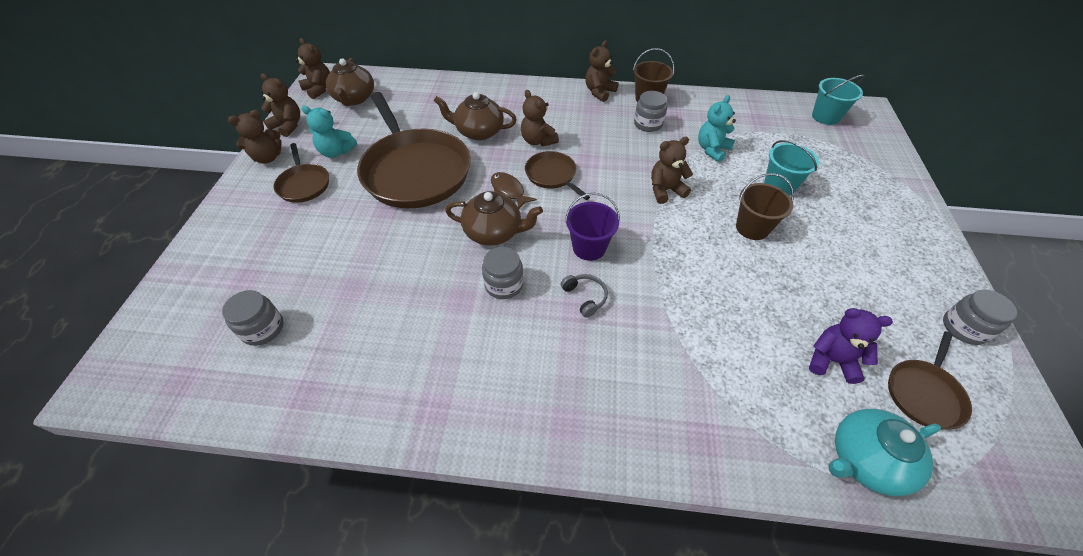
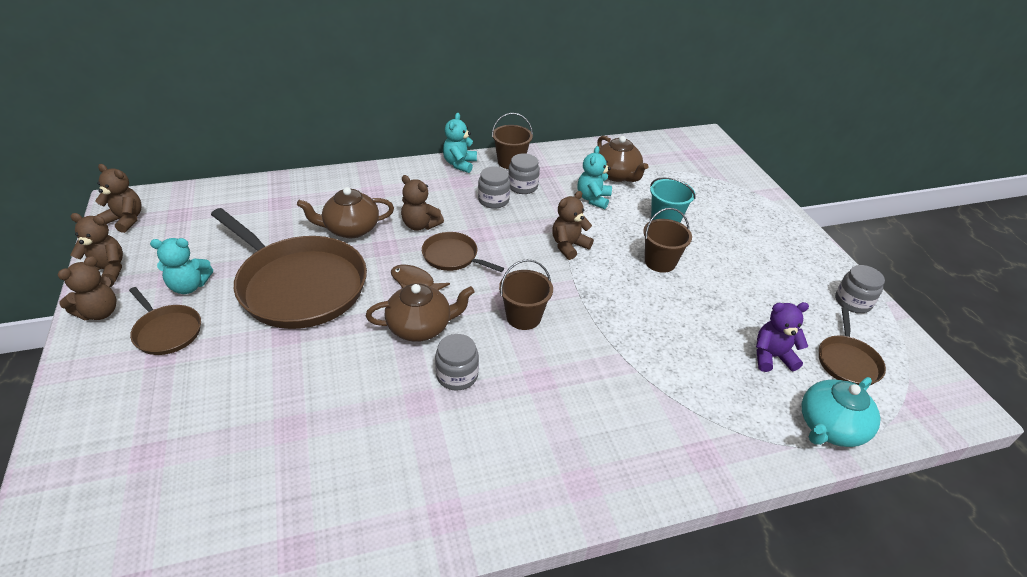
camera: 25 degrees left, 10 degrees down
(263, 328) = (204, 501): grey jar -> grey jar (493, 200)
(354, 98) = (179, 222): brown teapot -> brown teapot (617, 175)
(585, 297) = (542, 364): grey headphones -> none
(589, 247) = (523, 317): purple bucket -> brown bucket
(599, 92) = (459, 164): brown teddy bear -> turquoise teddy bear
(825, 117) = (675, 149): turquoise bucket -> none

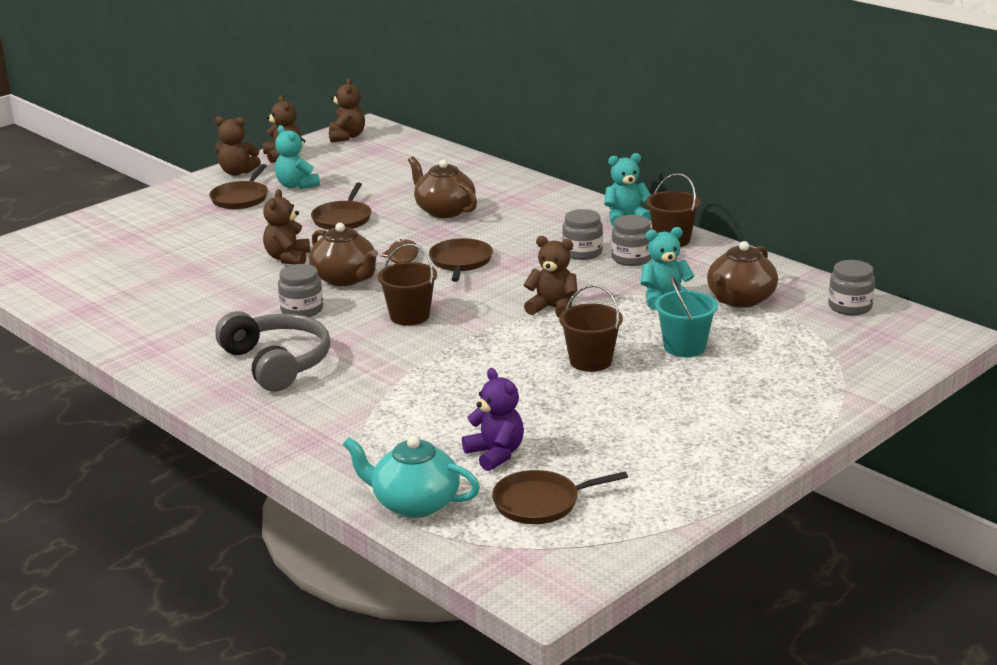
camera: 65 degrees right, 15 degrees down
(298, 285) = (343, 219): brown pan -> brown pan, size x0.47
(420, 225) = (490, 234): brown teddy bear -> brown teddy bear (288, 258)
(549, 428) = (277, 363): none -> grey headphones
(852, 302) = (670, 494): grey jar -> grey jar (850, 307)

